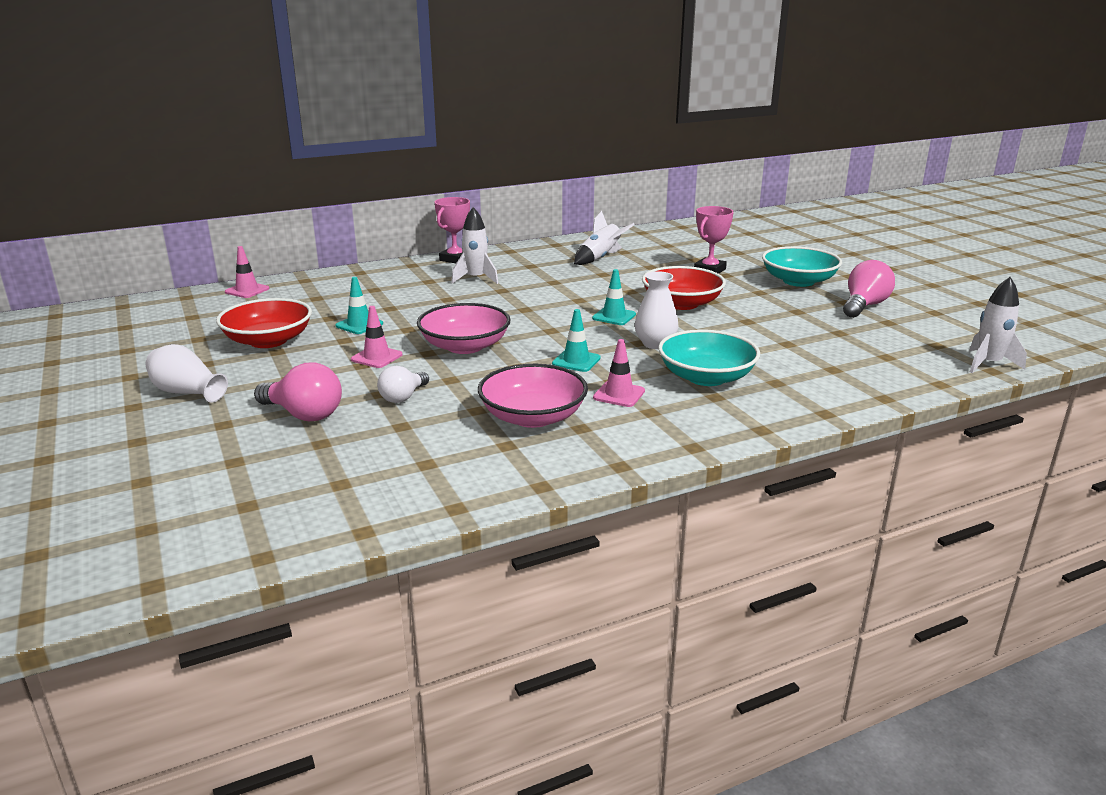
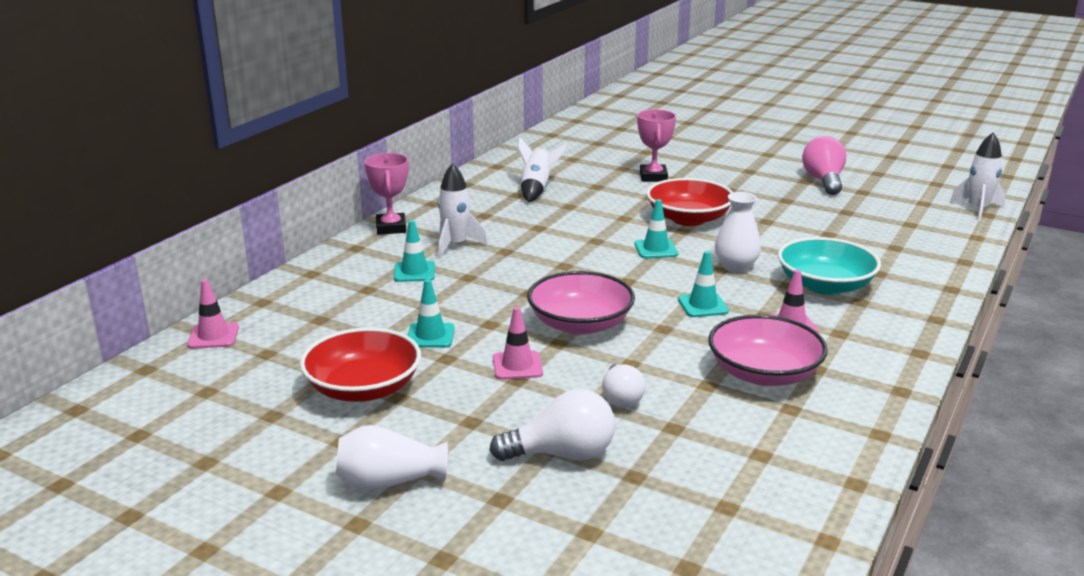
camera: 35 degrees left, 0 degrees up
(304, 414) = (562, 454): pink light bulb -> white light bulb
(420, 287) = (414, 272): none -> turquoise traffic cone
(798, 281) = (740, 170): turquoise bowl -> none

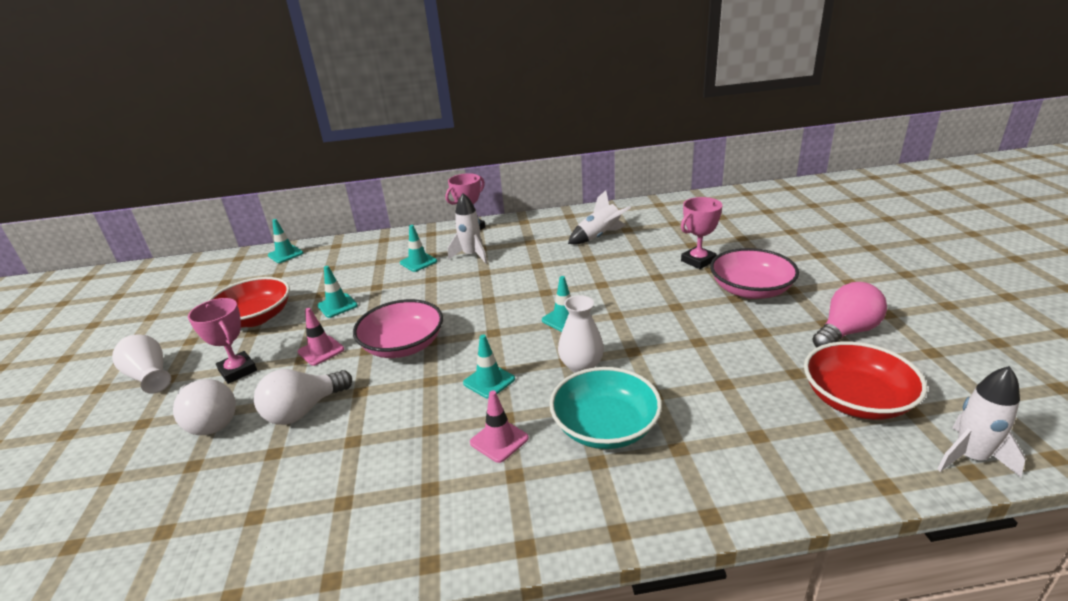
camera: 55 degrees right, 5 degrees up
(213, 336) = (285, 254): pink traffic cone -> turquoise traffic cone
(478, 421) = (238, 371): none -> pink trophy
(621, 398) = (304, 410): white light bulb -> white light bulb, size x1.52
(688, 219) = (642, 307): red bowl -> red bowl (856, 400)
(764, 373) = (395, 461): pink bowl -> pink bowl (750, 290)

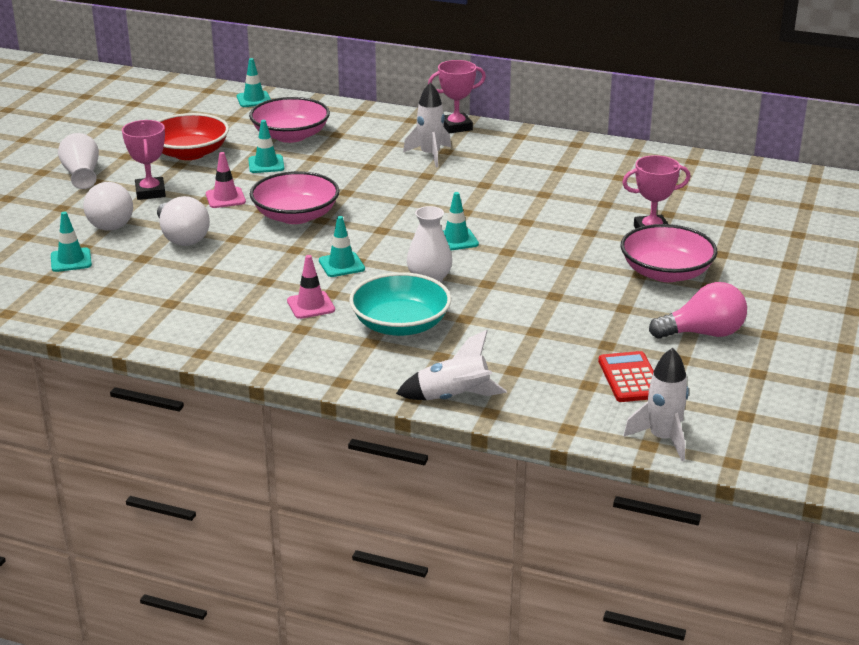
camera: 25 degrees right, 0 degrees up
(304, 410) = (182, 237): white light bulb -> white light bulb turned 105 degrees counterclockwise
(341, 274) = (290, 136): none -> pink bowl
(418, 262) = (372, 146): turquoise traffic cone -> turquoise traffic cone (71, 260)
(599, 236) = (580, 176): white rocket -> white rocket (453, 397)
(856, 400) = (630, 378): red bowl -> red calculator

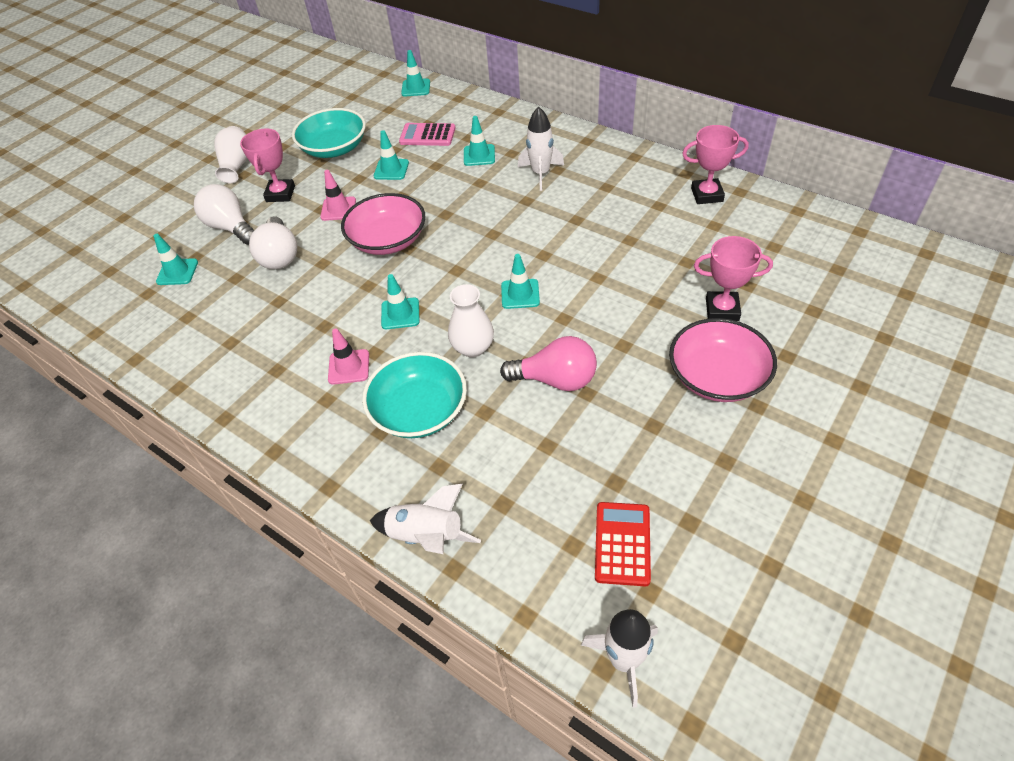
camera: 20 degrees right, 20 degrees up
(109, 222) = (231, 227): white light bulb -> white light bulb turned 135 degrees clockwise
(189, 153) = (334, 148): red bowl -> turquoise bowl
(290, 136) = (427, 135): pink bowl -> pink calculator
(357, 146) = (479, 155): none -> turquoise traffic cone
(456, 127) = (579, 139): pink trophy -> pink trophy (707, 195)
(703, 333) = (727, 484): pink light bulb -> pink light bulb (555, 379)

